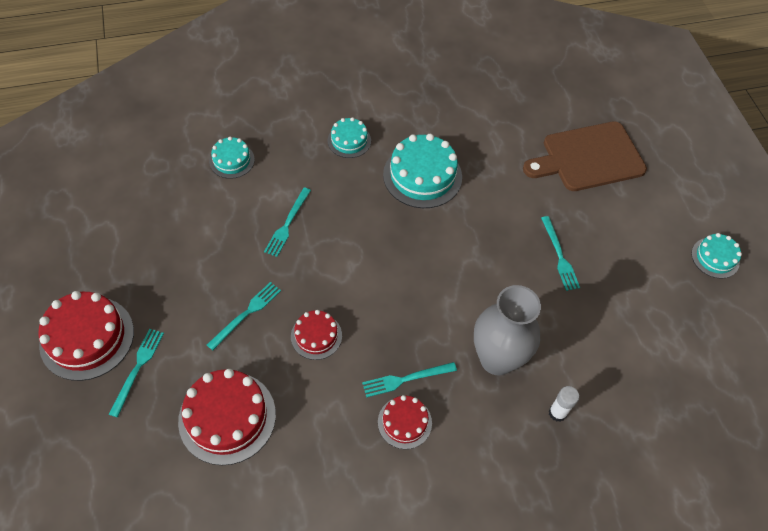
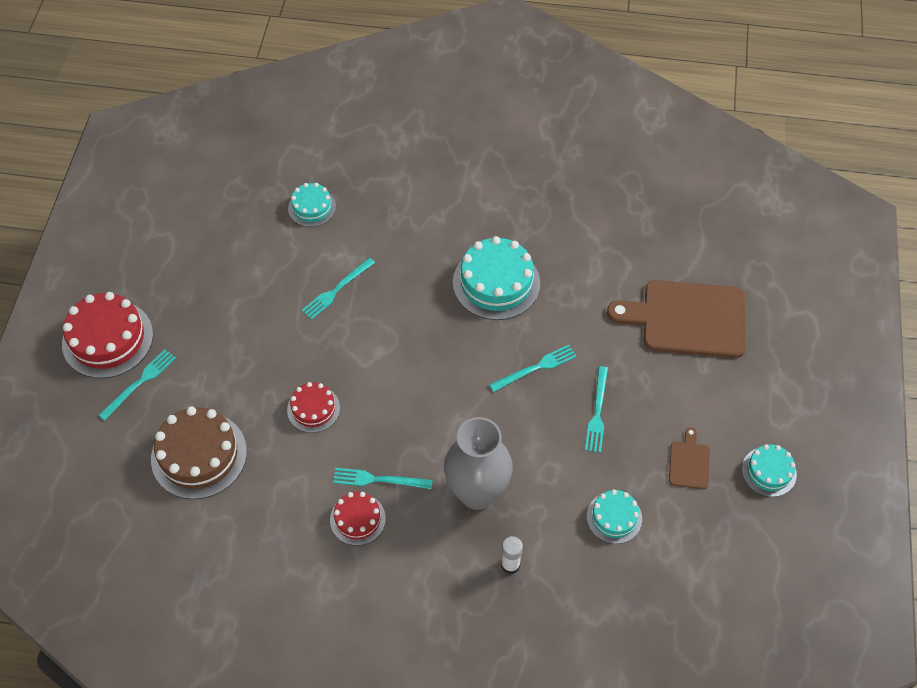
camera: 25 degrees right, 0 degrees up
(227, 417) = (199, 455): red cake -> brown cake
(246, 314) = (258, 365): turquoise fork -> turquoise fork (535, 368)
(349, 140) = (438, 222): turquoise cake -> turquoise cake (614, 517)
(652, 272) = (689, 462): none -> brown cutting board

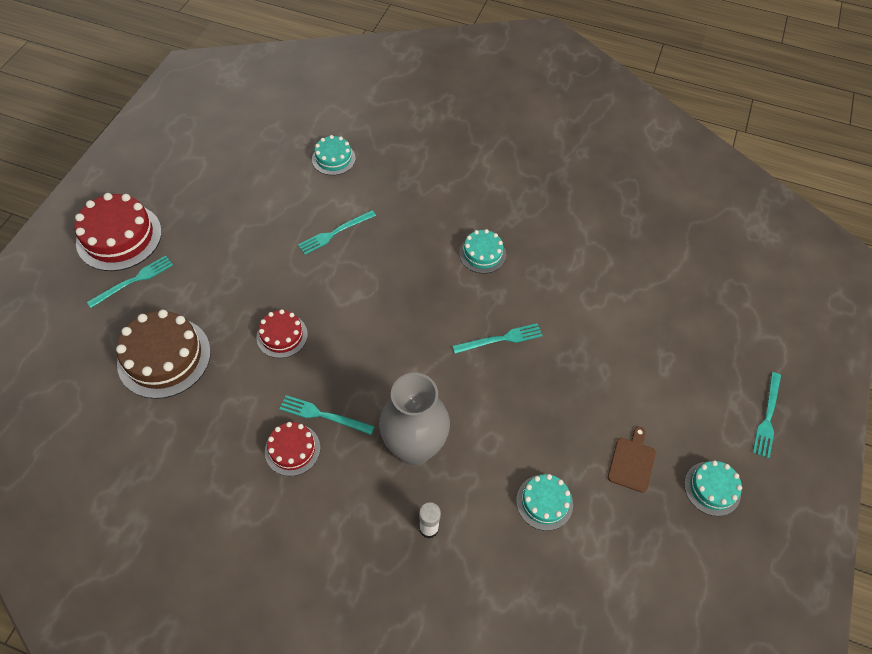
camera: 10 degrees right, 0 degrees up
(496, 283) = (482, 254): turquoise cake -> turquoise cake, size x0.57
(597, 412) = (550, 393): turquoise fork -> turquoise fork (767, 417)
(687, 319) = (657, 321): brown cutting board -> none

